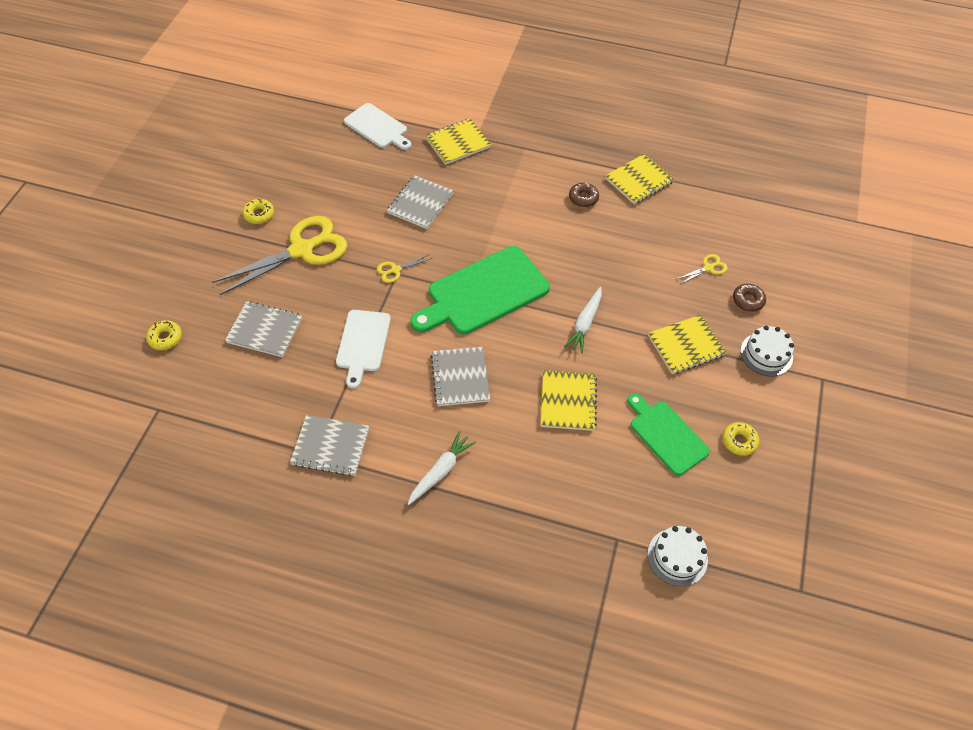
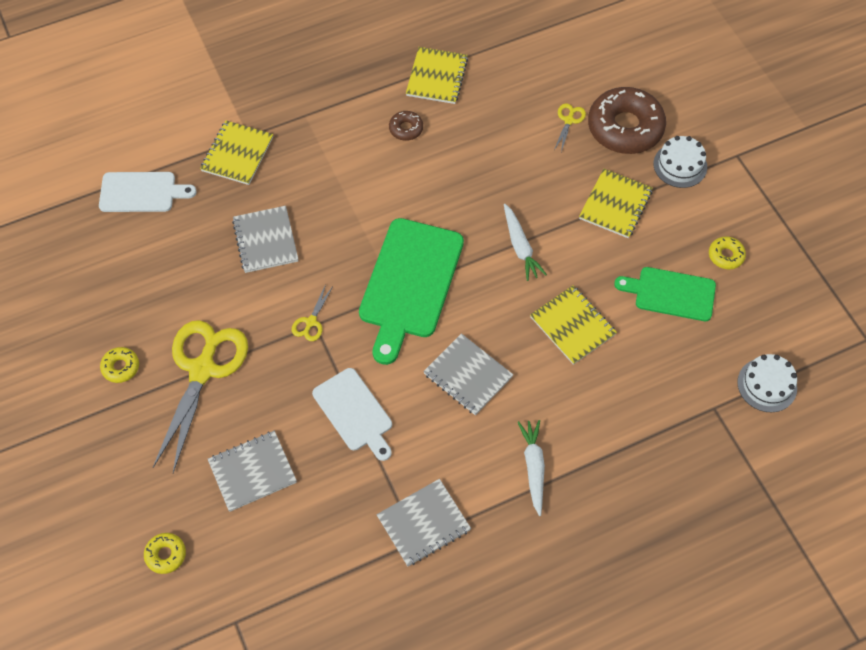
camera: 40 degrees left, 5 degrees up
(748, 300) = (625, 128): brown donut -> brown donut, size x2.24

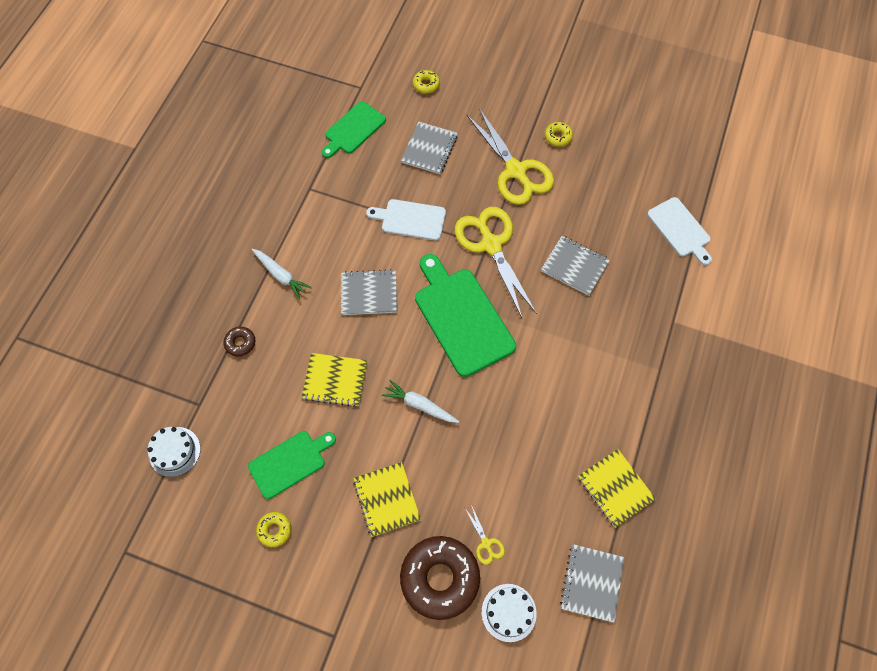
camera: 135 degrees right, 5 degrees up
(141, 192) = (680, 229): white cutting board -> white cutting board turned 75 degrees counterclockwise
(237, 154) = (662, 303): yellow notebook -> none
(300, 571) = (353, 129): none -> green cutting board
(311, 322) = (491, 244): yellow scissors -> yellow scissors, size x2.42
(406, 129) = (586, 423): brown donut -> brown donut (240, 343)
(423, 523) = (314, 199): grey notebook -> grey notebook (591, 583)
(680, 165) = (370, 582): white cake -> white cake (508, 612)

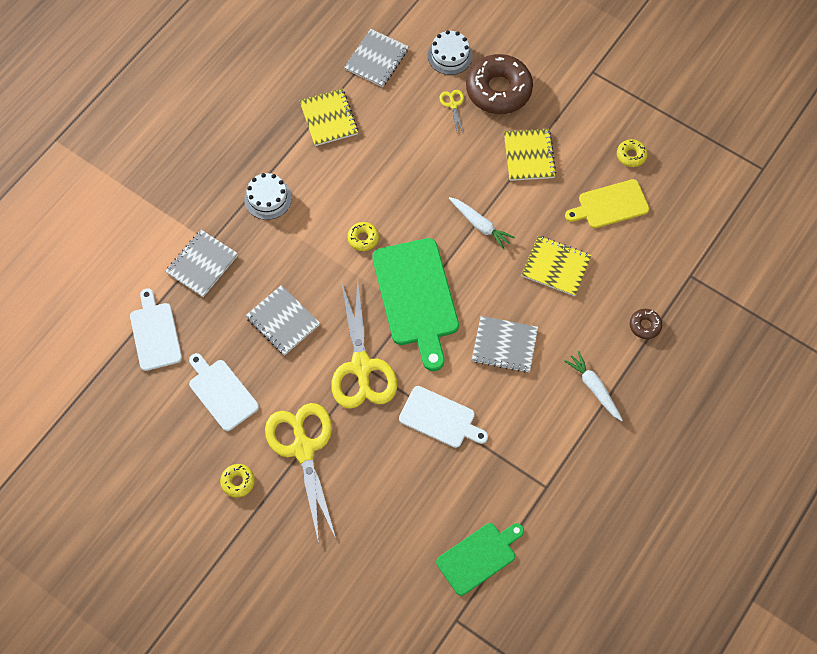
camera: 165 degrees left, 0 degrees up
(174, 451) = (716, 239): white cake -> white cake (268, 198)
(290, 462) = (610, 205): green cutting board -> yellow cutting board
(426, 84) = (372, 602): yellow donut -> yellow donut (363, 238)
(429, 149) = (394, 504): grey notebook -> grey notebook (202, 264)
(601, 196) = (221, 393): none -> white cutting board

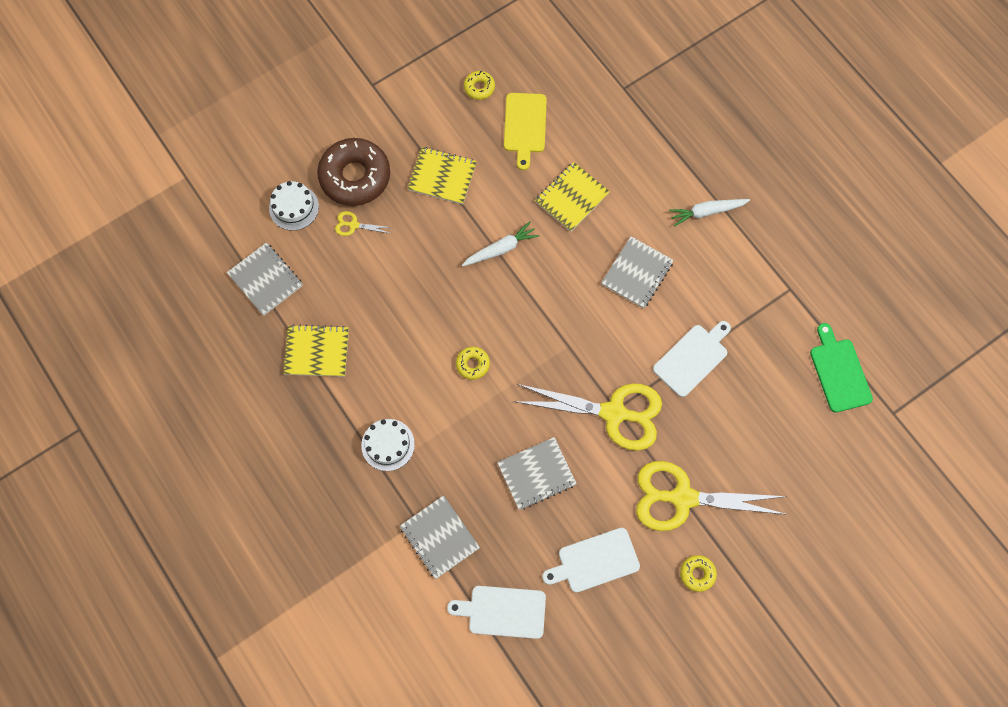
camera: 70 degrees left, 5 degrees up
(416, 297) = (557, 335): green cutting board -> none
(645, 325) = (660, 145): brown donut -> none

